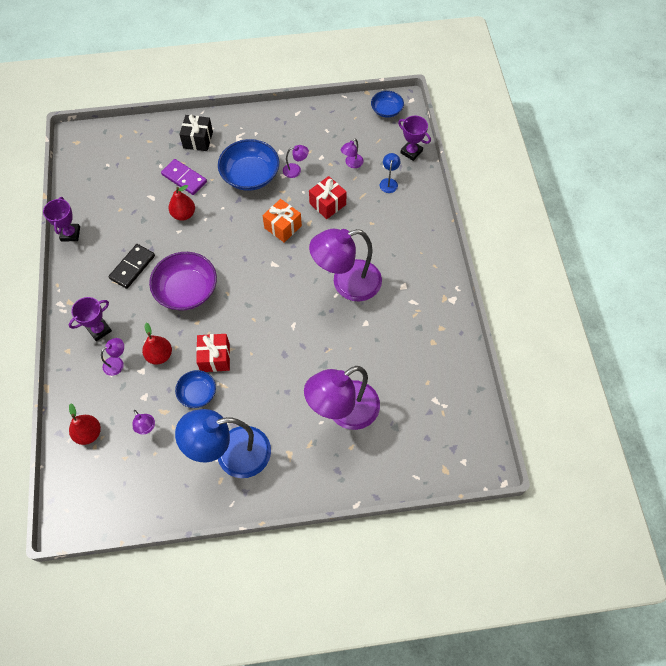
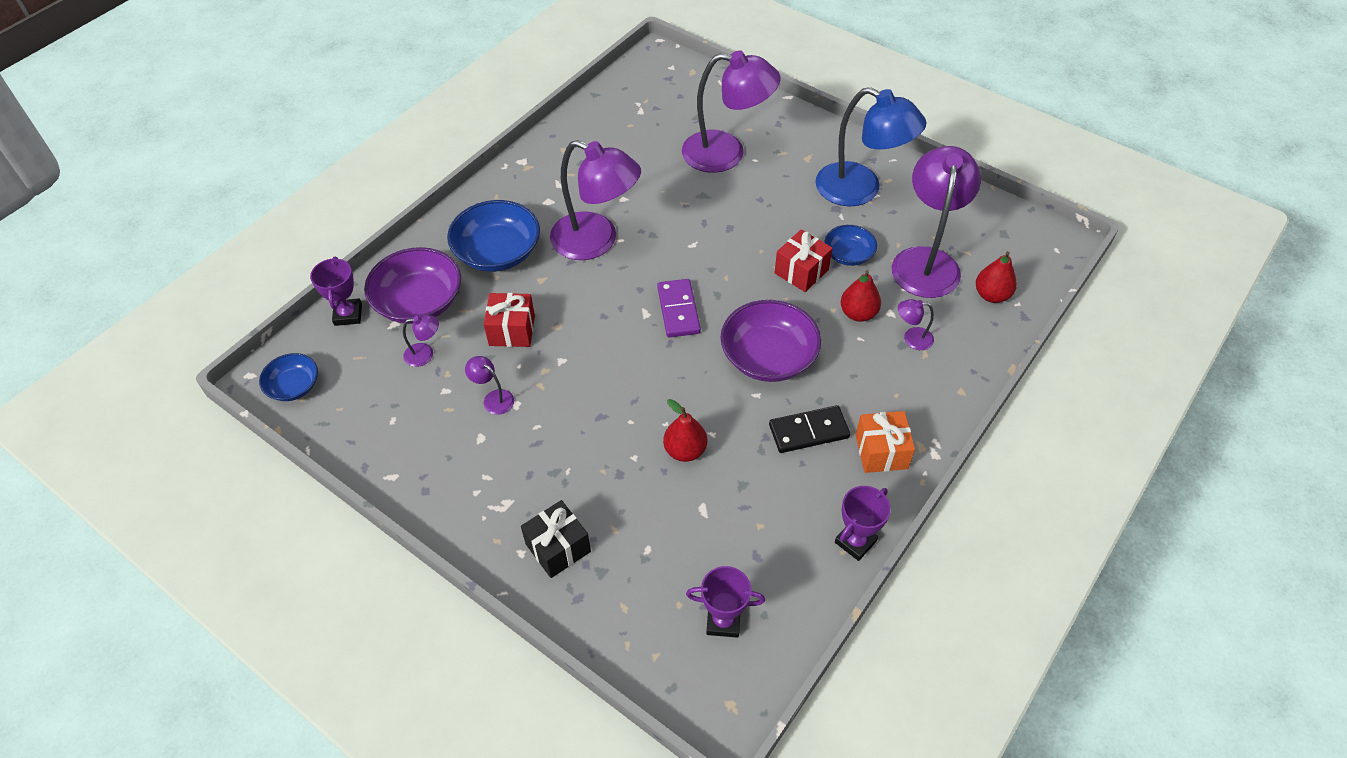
camera: 135 degrees left, 10 degrees down
(99, 330) = (907, 387): purple trophy -> purple trophy (723, 621)
(146, 428) = (926, 261): purple lamp -> purple lamp, size x2.44
(184, 178) = (635, 502): purple domino -> purple domino (678, 310)
(250, 175) = (552, 436): blue bowl -> blue bowl (498, 252)
(283, 227) = (589, 344): orange gift -> orange gift (881, 451)
(389, 182) = (419, 302): blue lamp -> purple bowl

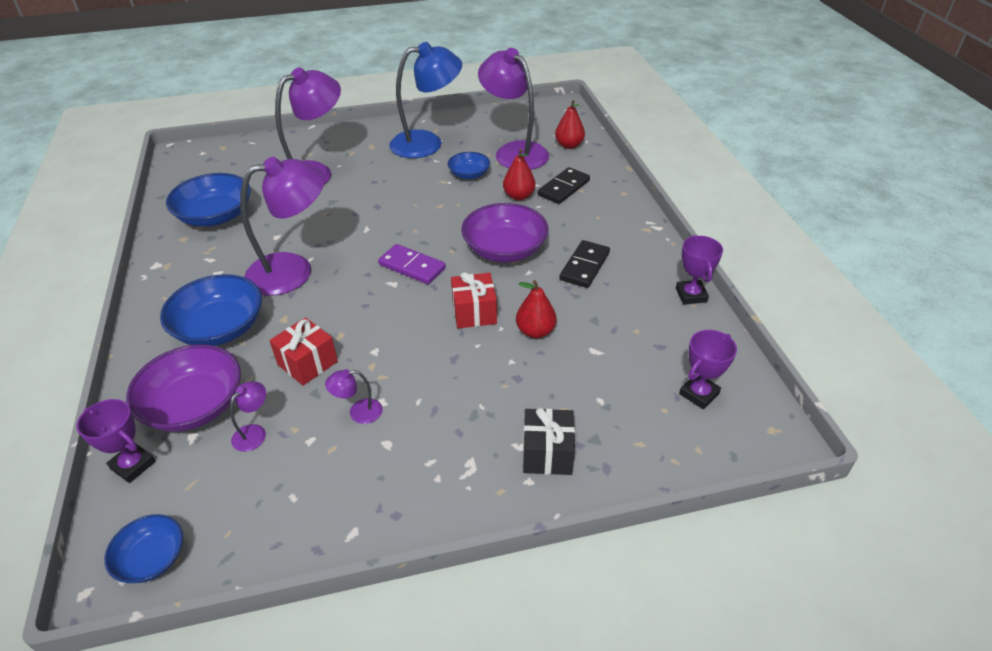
camera: 50 degrees left, 10 degrees down
(607, 144) = (216, 216): none -> blue bowl
(801, 271) = (456, 198): red gift -> red gift (474, 312)
(881, 451) = (633, 246): orange gift -> none
(912, 338) = (563, 188): purple lamp -> black domino

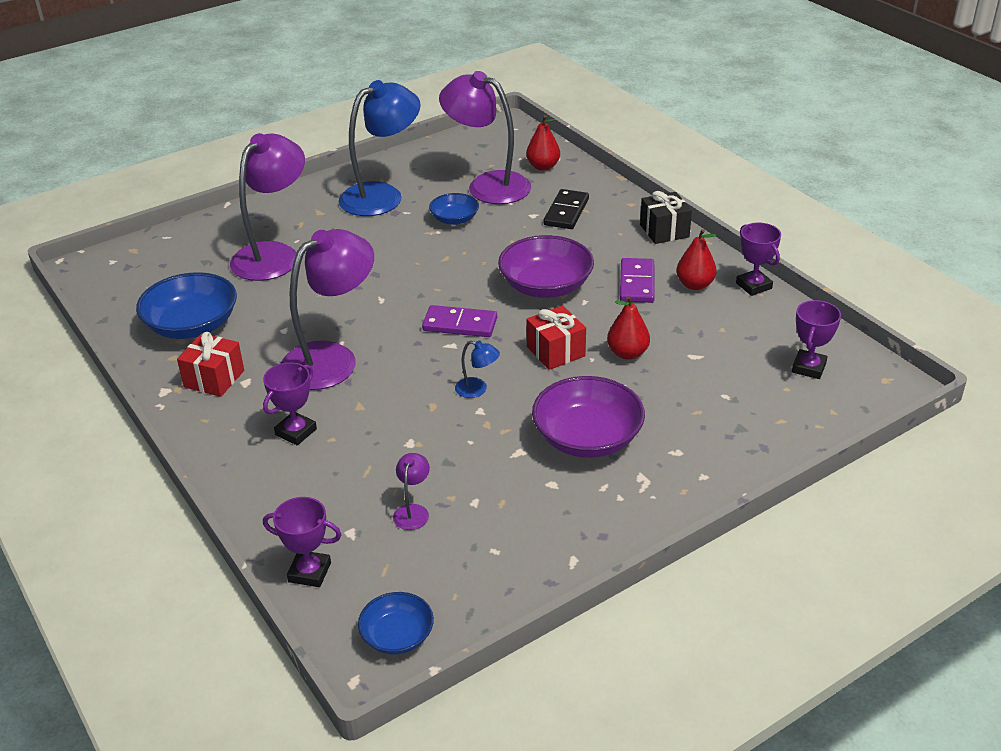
camera: 20 degrees left, 5 degrees down
(194, 405) = (329, 506): purple bowl -> purple bowl (587, 438)
(220, 328) = (296, 432): blue bowl -> purple trophy
(307, 363) = (418, 439): red gift -> red gift (214, 379)
(358, 412) = (504, 466): purple lamp -> none
(386, 330) = (477, 389): none -> blue lamp
(519, 196) = (524, 230): red pear -> red pear (695, 285)
(547, 453) = (705, 450): black gift -> black gift (664, 231)
(585, 266) = (637, 283): black domino -> purple domino

